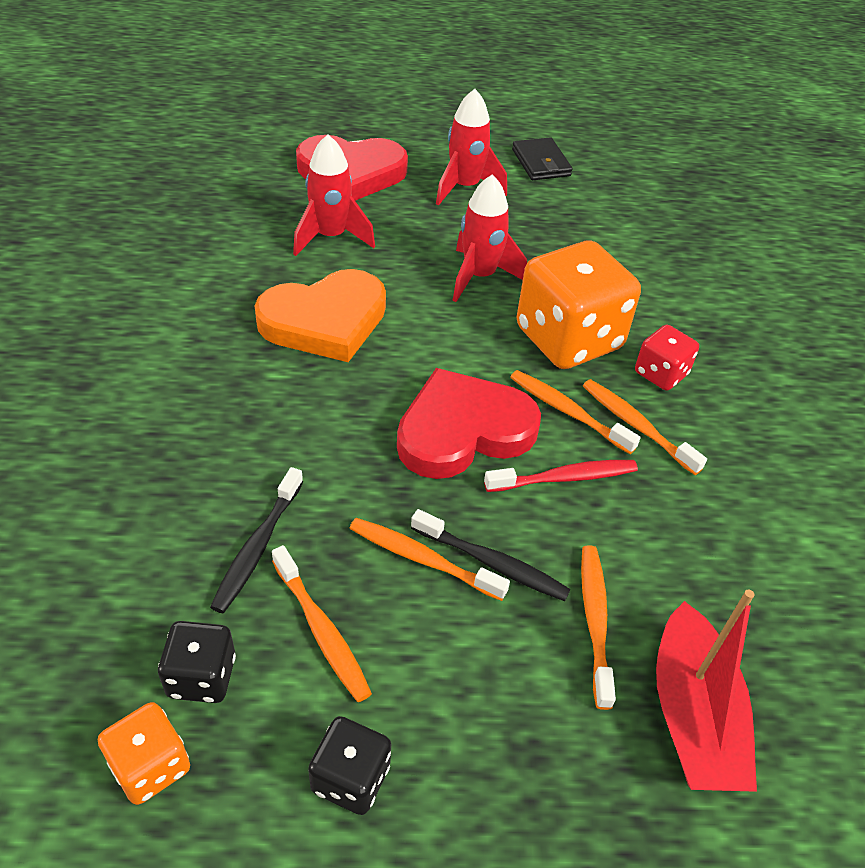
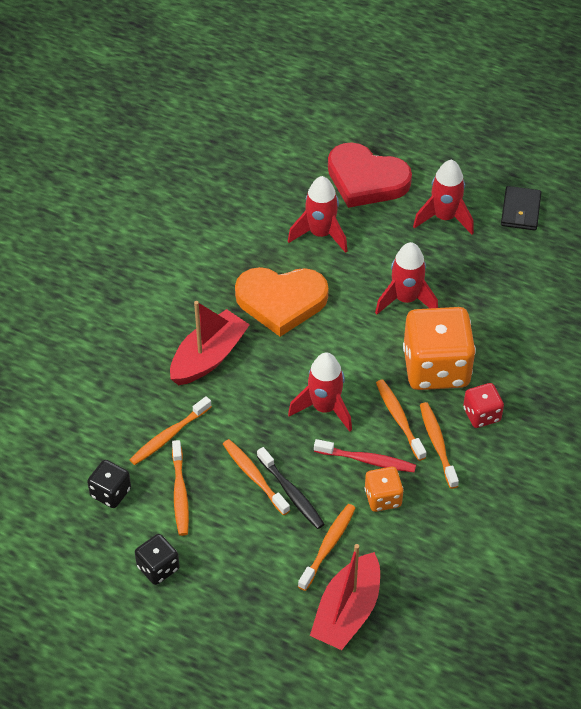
camera: 30 degrees right, 5 degrees up
(150, 766) = (70, 524): orange dice -> orange dice (383, 498)
(258, 546) = (169, 435): black toothbrush -> orange toothbrush
(262, 417) = (209, 357): none -> red boat
(463, 430) = (324, 408): red heart -> red rocket

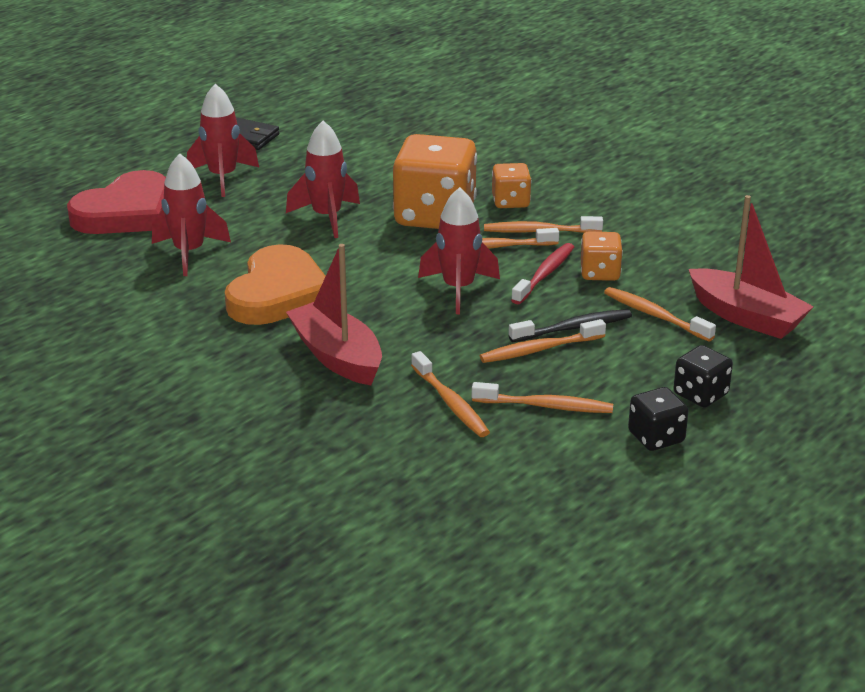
camera: 75 degrees left, 20 degrees down
(110, 493) = (525, 461): black dice -> black dice (700, 394)
(481, 414) = (510, 202): red dice -> orange dice

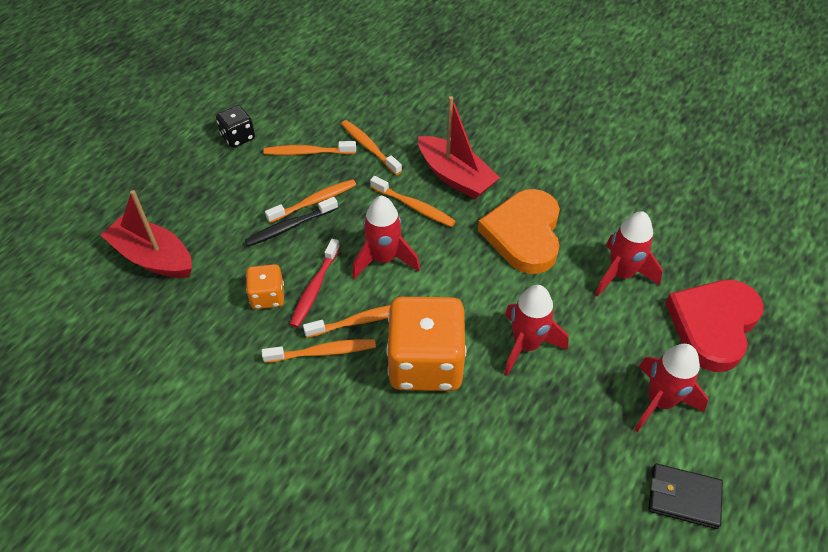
camera: 170 degrees right, 20 degrees up
(510, 202) = (355, 400): orange dice -> none
(655, 316) = (225, 249): orange toothbrush -> orange toothbrush (414, 206)
(700, 394) = (204, 175): black dice -> none

